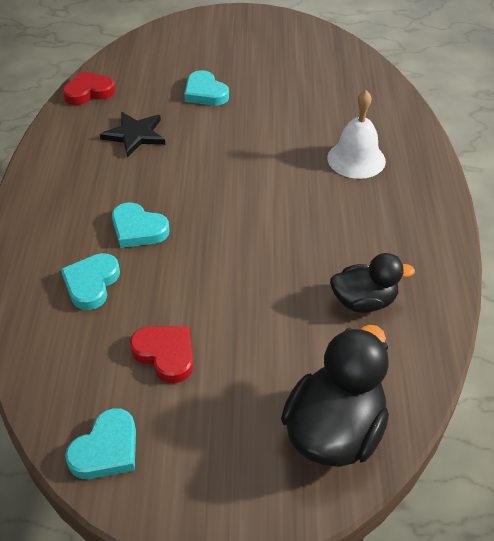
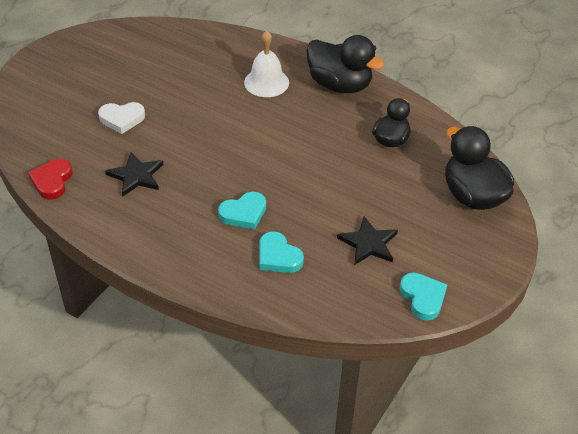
camera: 60 degrees left, 0 degrees up
(165, 354) = (368, 243): red heart -> black star
(205, 93) = (122, 119): turquoise heart -> white heart
(414, 216) = (339, 85): none -> black duck

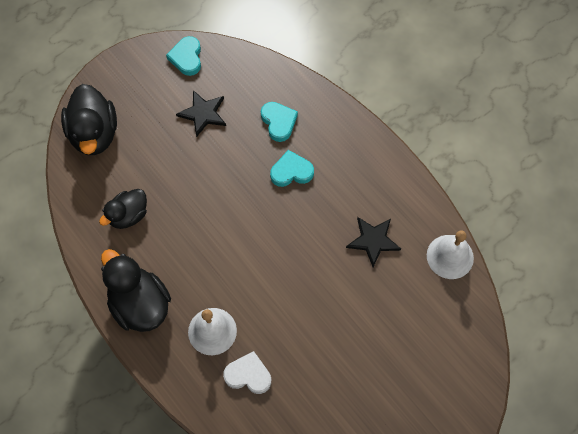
camera: 160 degrees left, 20 degrees up
(52, 181) = (450, 256): red heart -> white bell
(122, 119) = (372, 320): white heart -> white heart (248, 375)

